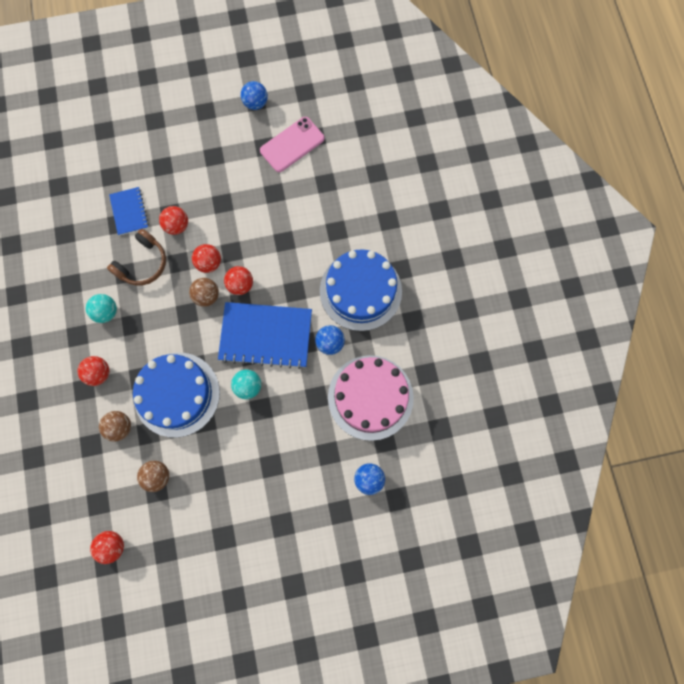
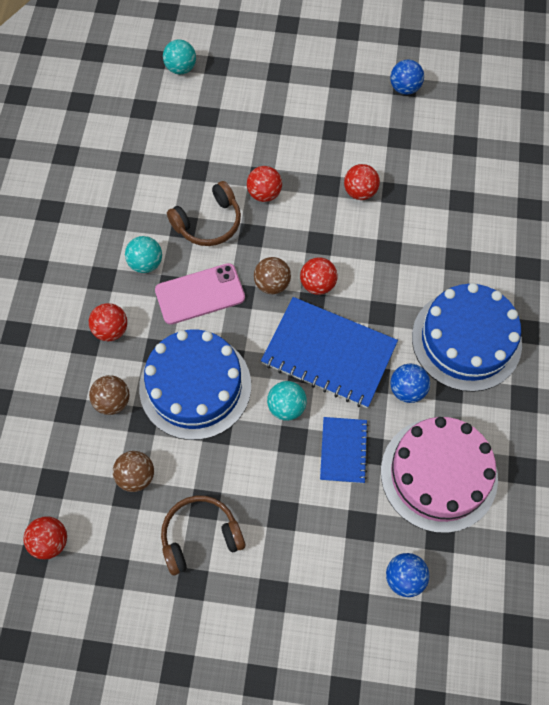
camera: 20 degrees right, 10 degrees down
(76, 142) = (181, 68): none -> turquoise ball
(129, 212) = (214, 161): blue notebook -> blue notebook (343, 450)
(209, 263) = (288, 247): red ball -> red ball (360, 192)
(218, 502) = (200, 536): none -> brown headphones
(292, 144) = (434, 146): pink phone -> pink phone (200, 294)

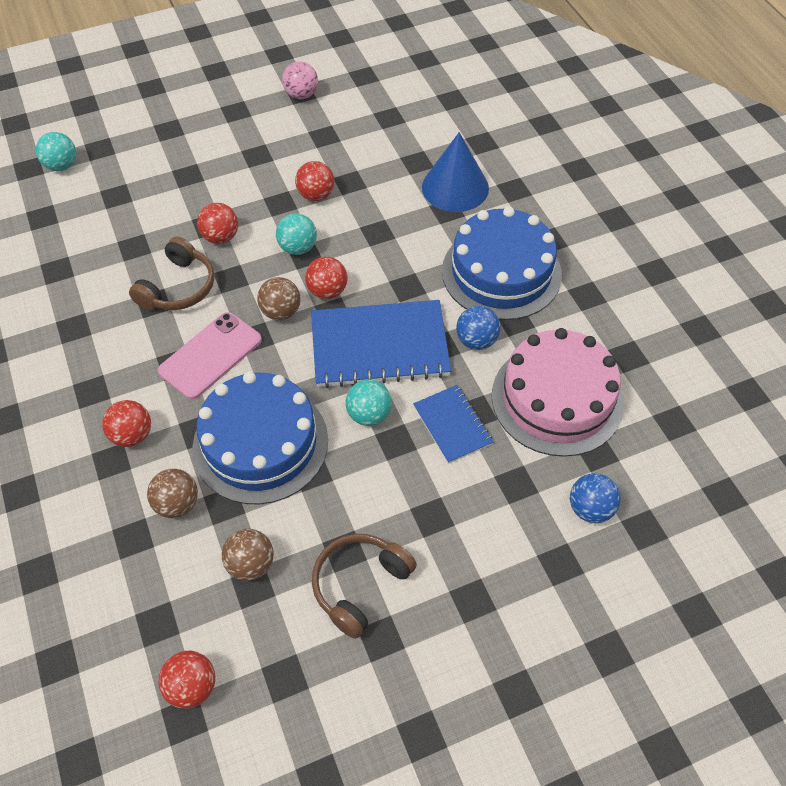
camera: 30 degrees left, 10 degrees down
(146, 263) = (133, 354): turquoise ball -> turquoise ball (298, 248)
(404, 88) = (301, 95): blue ball -> pink ball
(478, 241) = (455, 187): none -> blue cone

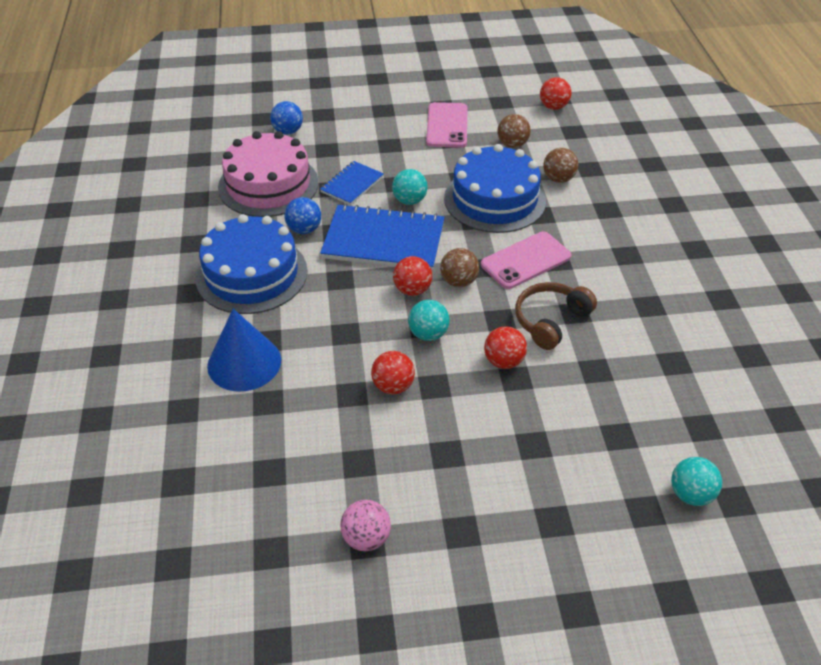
camera: 165 degrees left, 10 degrees down
(132, 435) = (591, 221): red ball -> none
(360, 585) = (447, 125): brown headphones -> pink phone
(452, 425) = (352, 184): blue notebook -> blue notebook turned 45 degrees clockwise

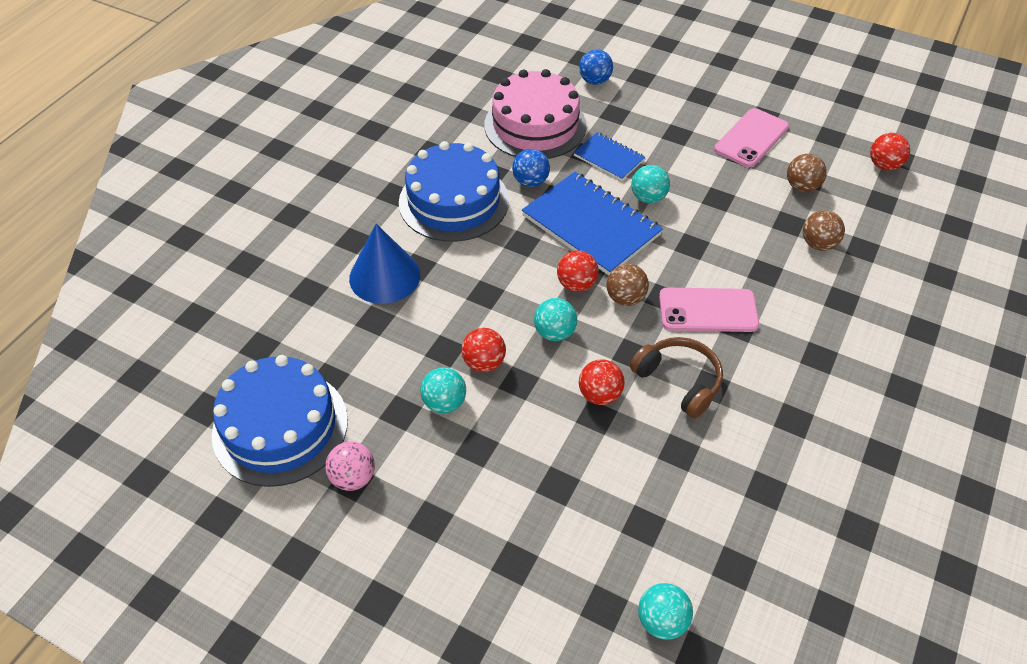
camera: 35 degrees right, 5 degrees up
(352, 184) = (608, 158): blue notebook -> blue notebook turned 60 degrees clockwise
(389, 434) = (444, 403): none -> turquoise ball
(494, 199) = (732, 235): blue cake -> blue cake (280, 427)
(550, 321) = (679, 381): brown headphones -> brown headphones turned 60 degrees clockwise

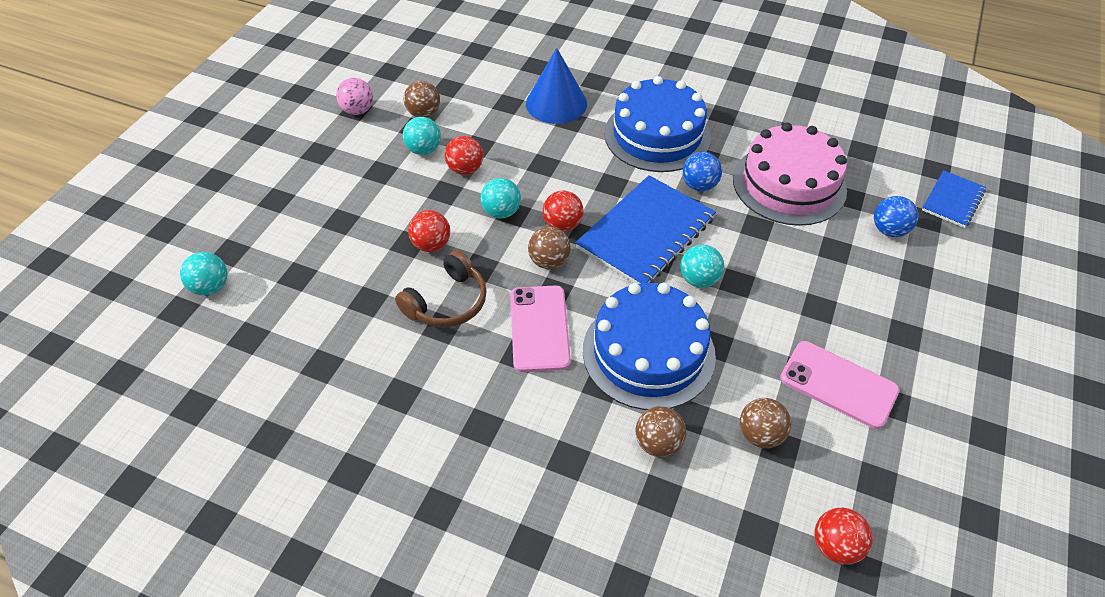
camera: 85 degrees right, 0 degrees up
(280, 427) = (404, 70): blue cake -> blue cake (648, 352)
(375, 403) = (424, 113): none -> brown ball
(608, 158) = (755, 245): blue notebook -> blue notebook (952, 200)

